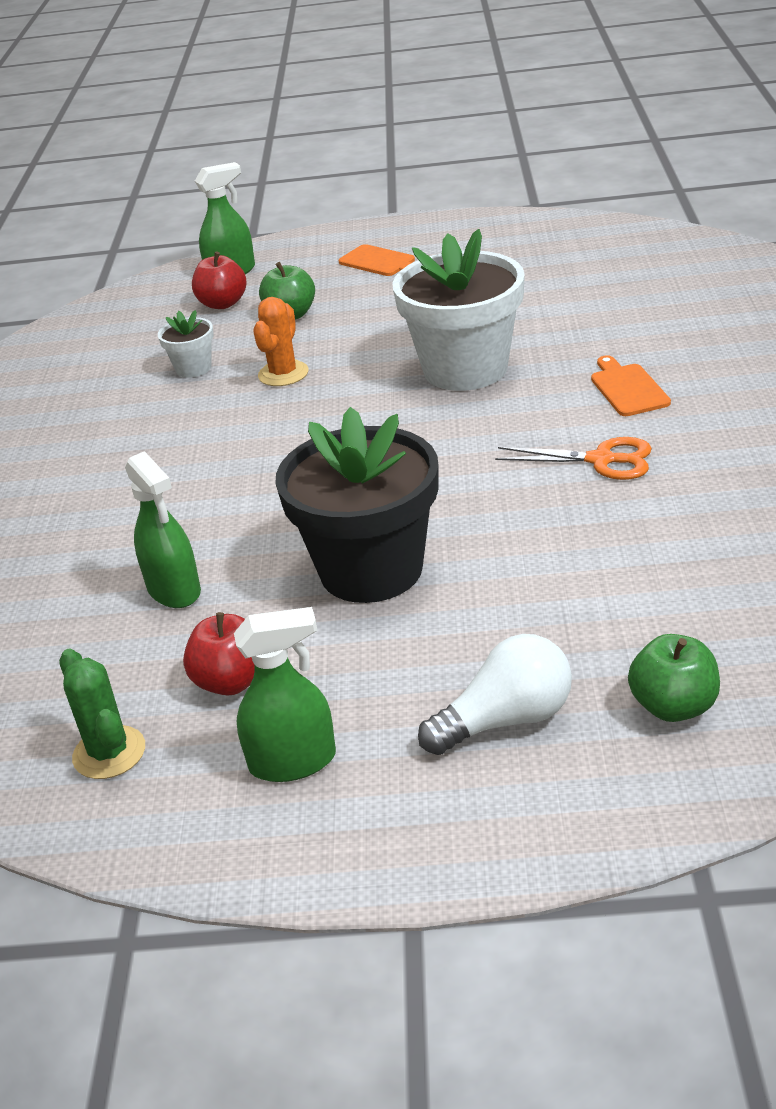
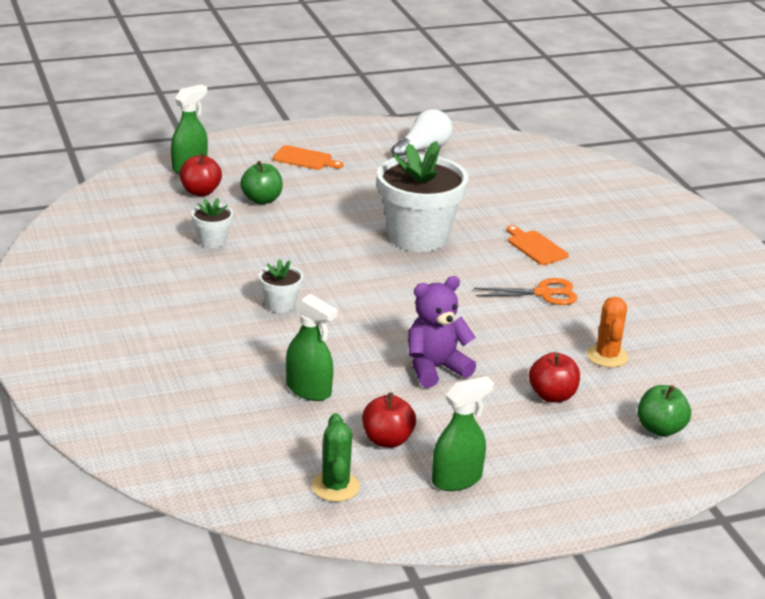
camera: 25 degrees left, 5 degrees down
(109, 753) = (335, 487): green cactus -> green cactus turned 45 degrees clockwise
(219, 460) = (280, 305): none -> white flower pot
(283, 374) = (286, 243): orange cactus -> orange cactus (607, 356)
(371, 570) = (435, 369): black flower pot -> purple teddy bear
(506, 720) = (570, 445): white light bulb -> white light bulb (423, 149)
(524, 629) = (552, 396): none -> red apple

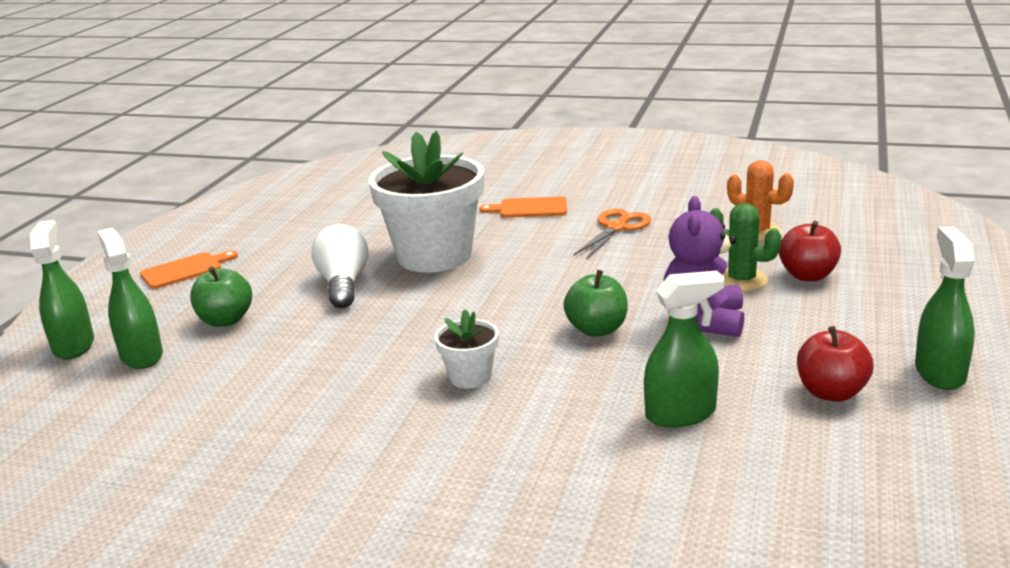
camera: 50 degrees left, 5 degrees down
(200, 192) = (141, 355): red apple -> green spray bottle
(212, 241) = (265, 381): white flower pot -> none
(335, 487) = (916, 460): green cactus -> green cactus (741, 280)
(423, 149) = (275, 207): white light bulb -> white light bulb (343, 284)
(660, 429) = (903, 244): green apple -> green apple (597, 329)

